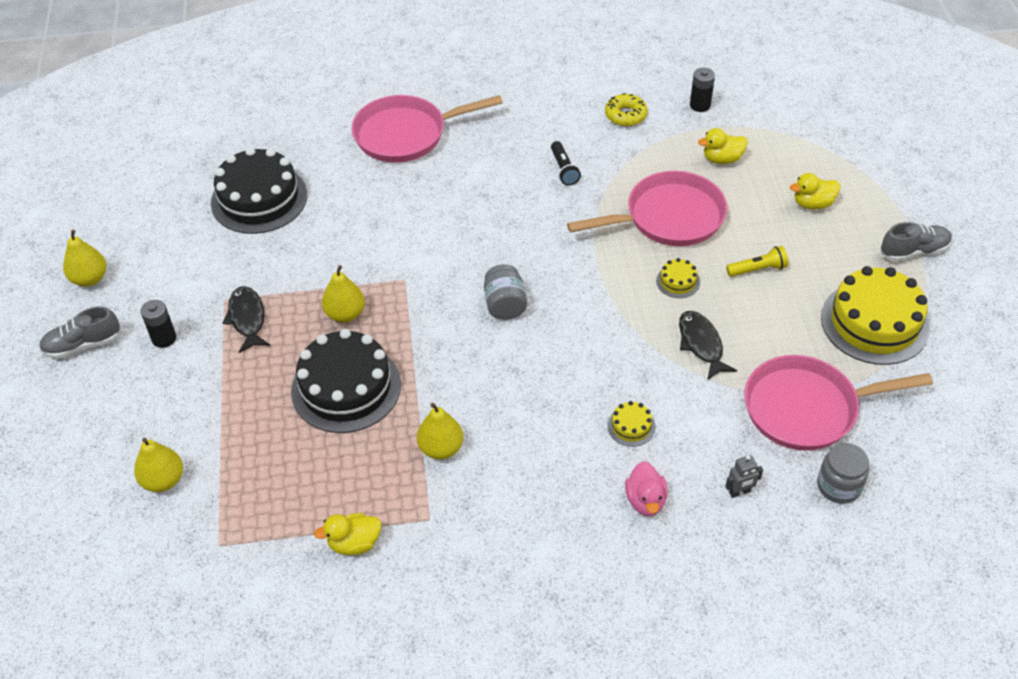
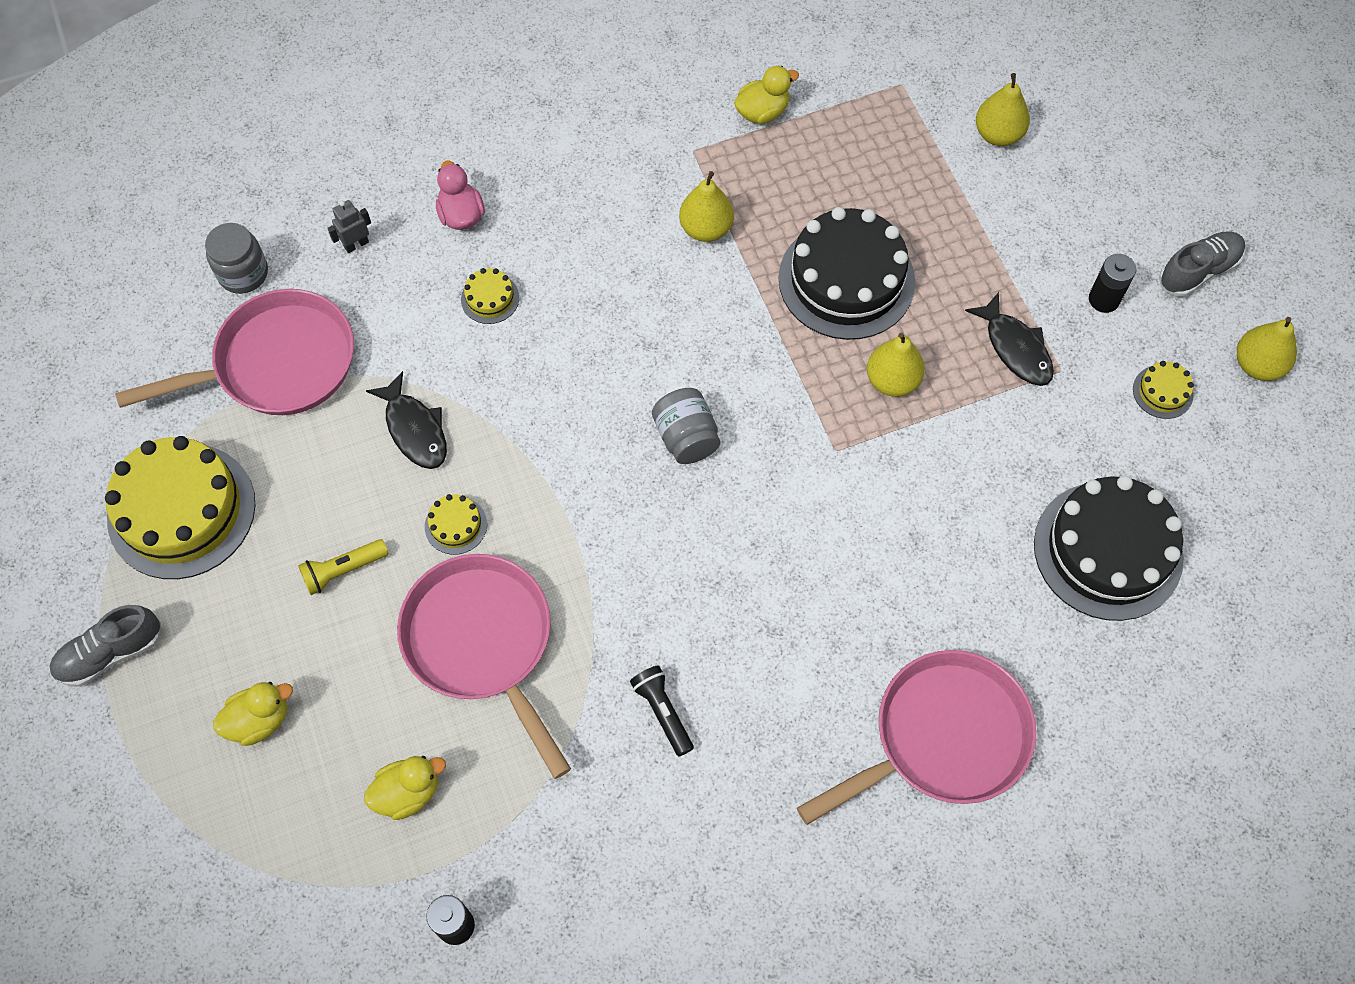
camera: 165 degrees right, 15 degrees up
(165, 275) = (1162, 392): none -> yellow cake
(625, 115) = (584, 869): yellow donut -> none
(668, 218) = (483, 643): pink pan -> pink pan turned 90 degrees clockwise

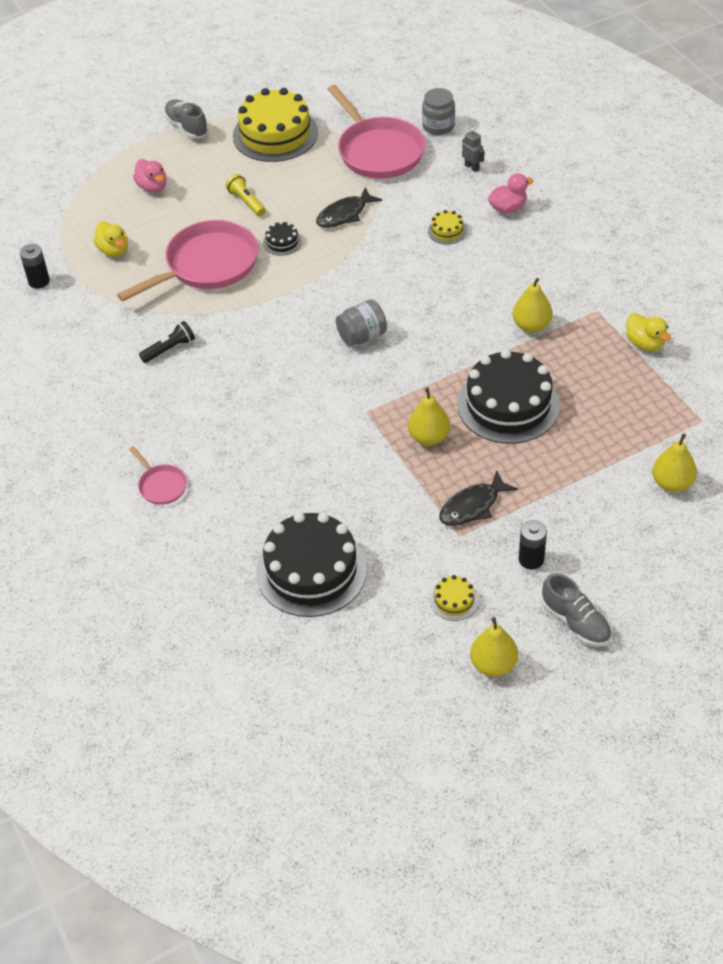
camera: 85 degrees right, 15 degrees down
(259, 720) = (152, 187): yellow duck -> pink duck
(456, 525) = (282, 242): yellow cake -> black cake
(942, 738) = (161, 485): pink pan -> pink pan, size x0.46

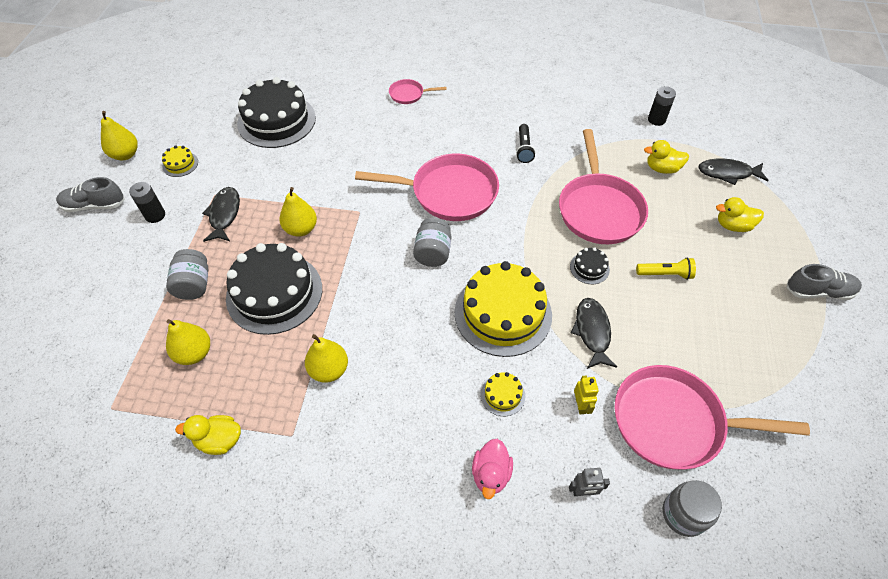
camera: 125 degrees right, 5 degrees up
(83, 211) = (727, 173): none -> black fish
(152, 187) = (733, 225): pink duck -> yellow duck
(275, 134) = (763, 352): yellow cake -> yellow cake (503, 313)
(281, 367) = (448, 193): none -> pink pan
(412, 194) = (580, 405): none -> yellow robot
(560, 462) = (194, 285): none -> grey jar
(672, 483) = (96, 336): yellow pear -> yellow pear (194, 353)

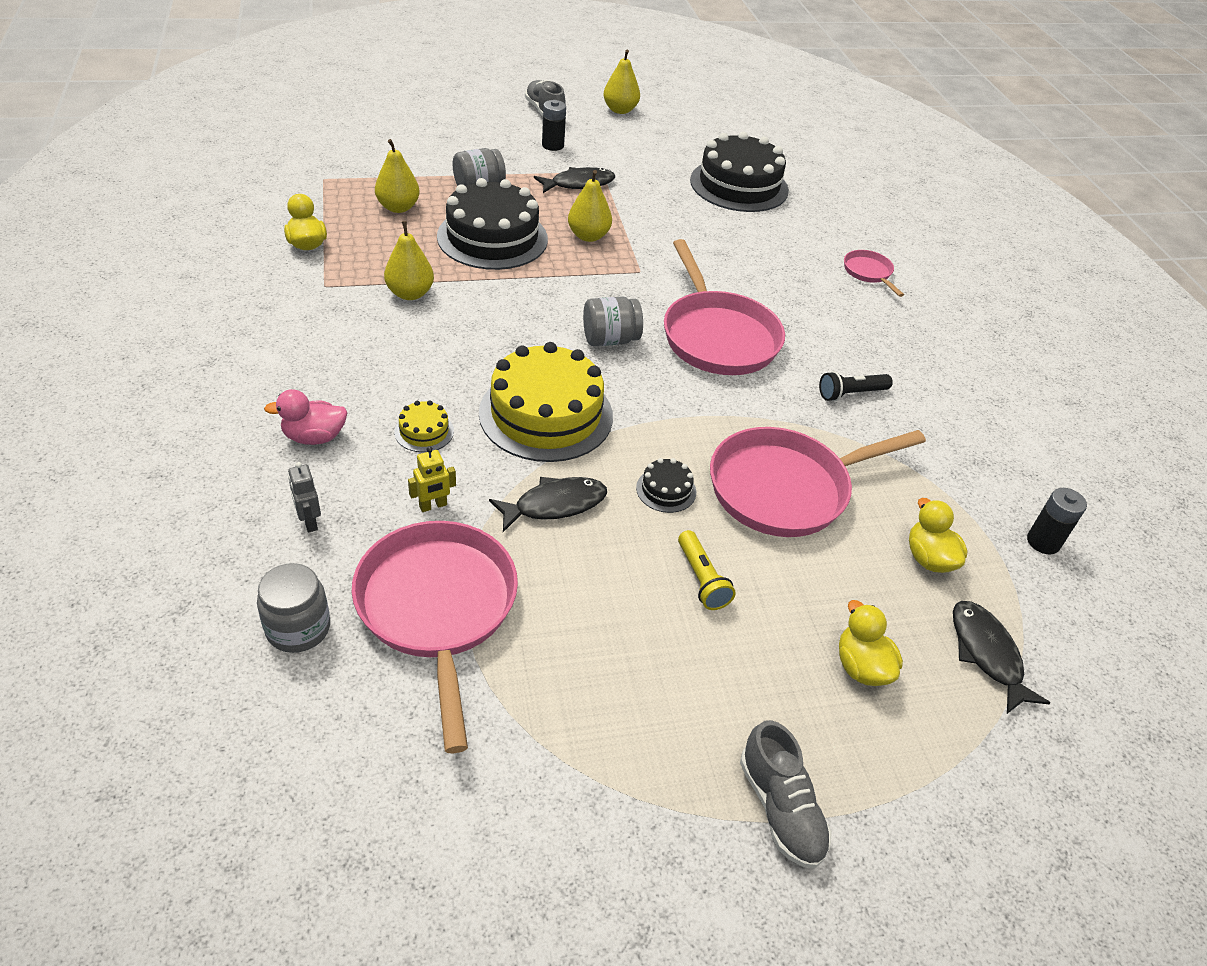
camera: 65 degrees right, 10 degrees down
(180, 164) = (629, 142): yellow cake -> none

